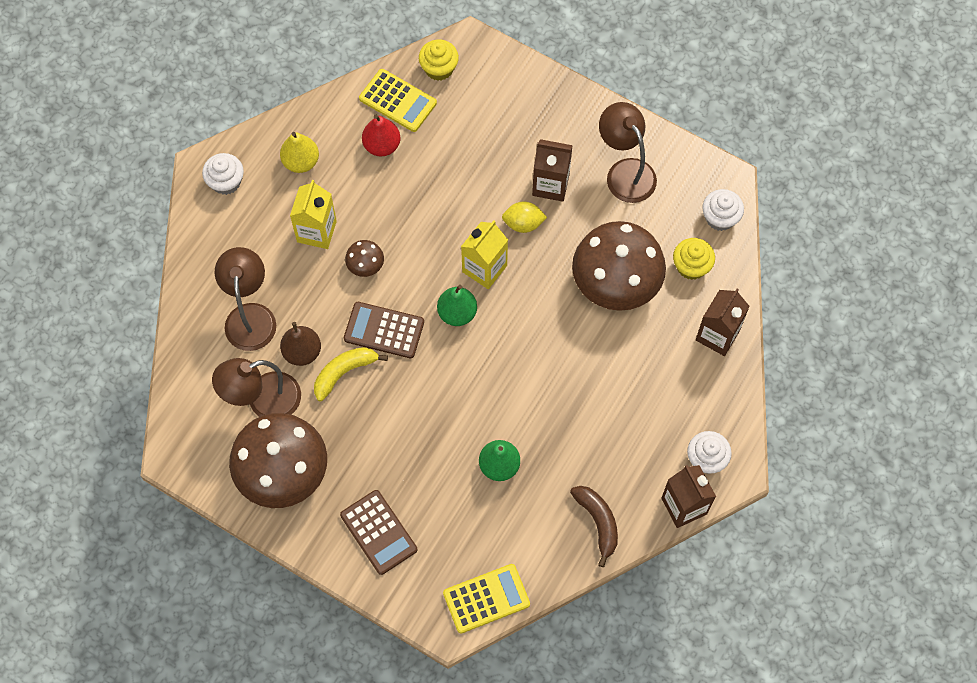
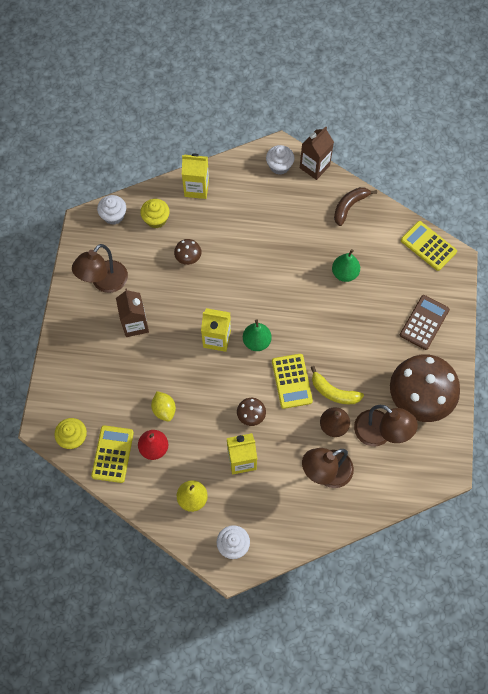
camera: 115 degrees left, 0 degrees up
(384, 330) = (292, 381): brown calculator -> yellow calculator
(523, 223) = (172, 329): yellow lemon -> yellow lemon (164, 410)
(616, 282) = (188, 257): brown mushroom -> brown mushroom, size x0.42
(717, 335) = (196, 188): brown carton -> yellow carton

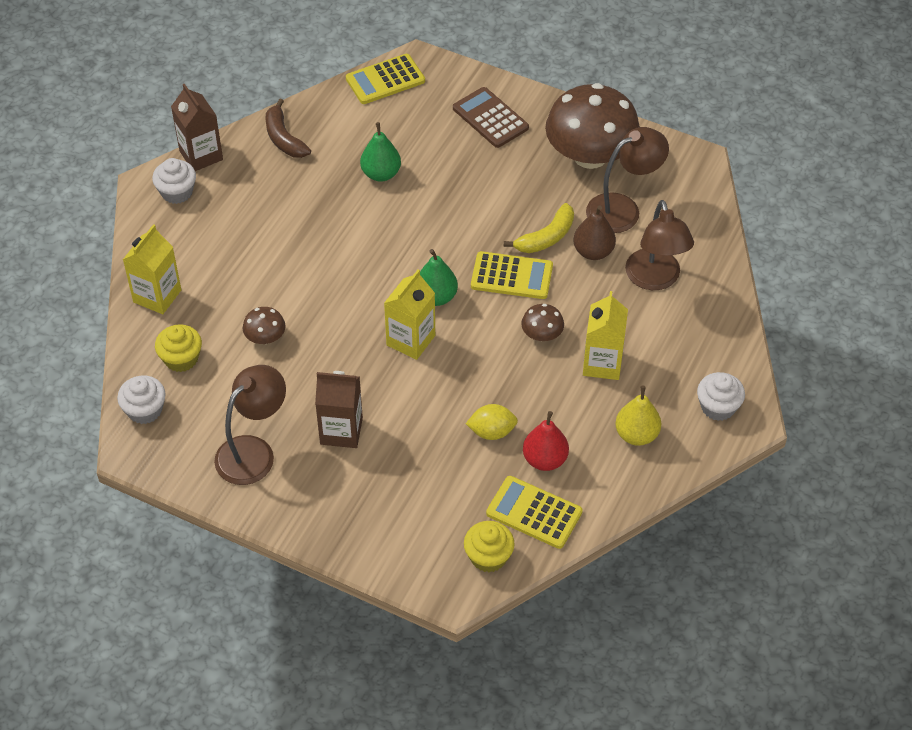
camera: 70 degrees left, 15 degrees down
(104, 283) = (253, 451): brown lamp -> brown lamp turned 105 degrees counterclockwise

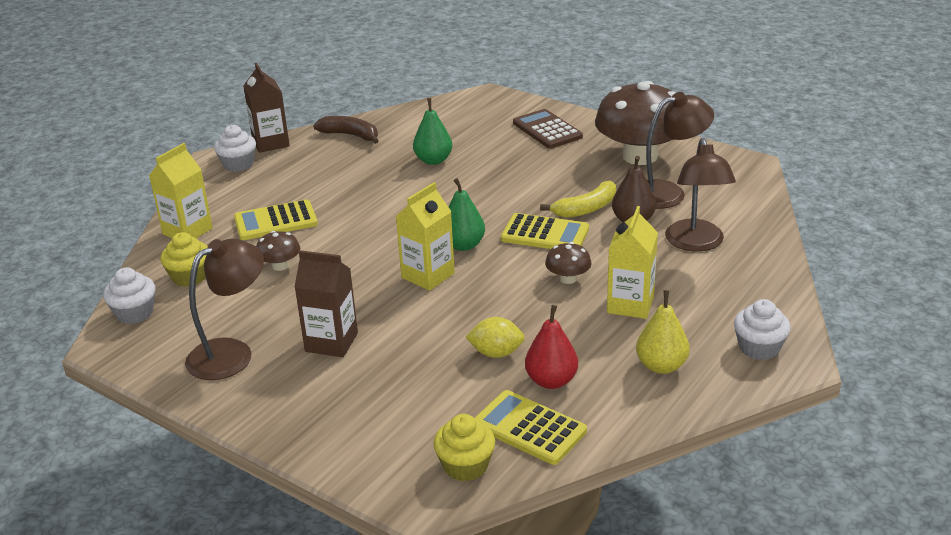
camera: 10 degrees right, 20 degrees down
(284, 138) = (350, 135): brown banana -> brown banana turned 135 degrees clockwise
(385, 80) = (455, 104): yellow calculator -> yellow calculator (275, 221)

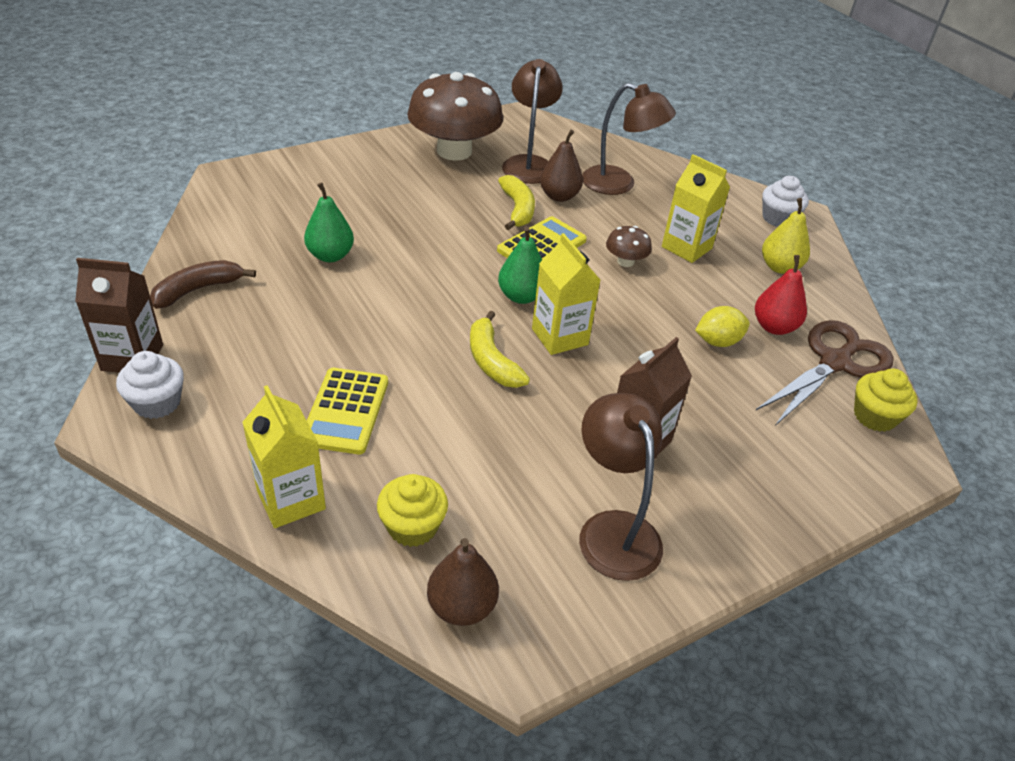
camera: 70 degrees left, 10 degrees up
(135, 313) = (461, 607): white cupcake -> brown pear
(280, 266) = (453, 436): brown mushroom -> none
(372, 256) = (492, 361): none -> yellow banana
(496, 353) = (718, 341): yellow lemon -> yellow lemon turned 45 degrees clockwise
(529, 428) = (835, 363): yellow calculator -> brown scissors
(547, 130) = (348, 173): brown calculator -> none

